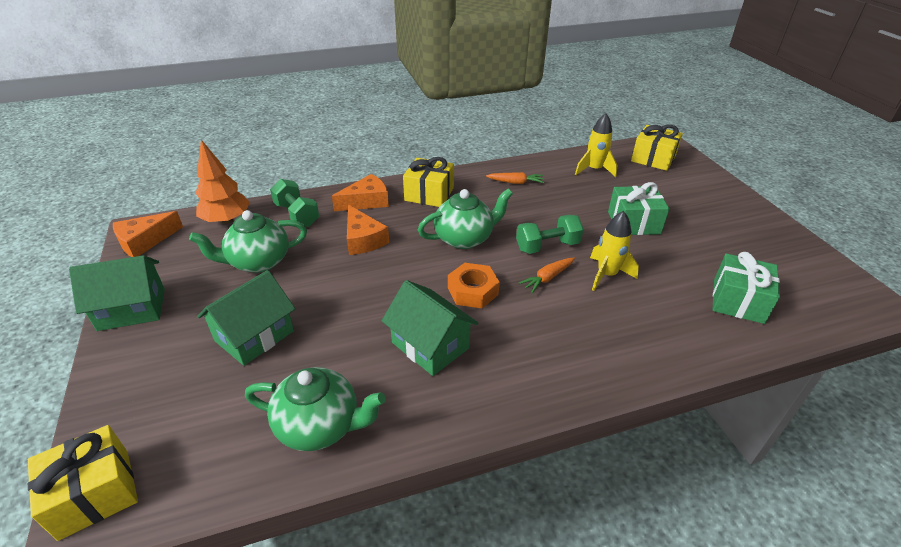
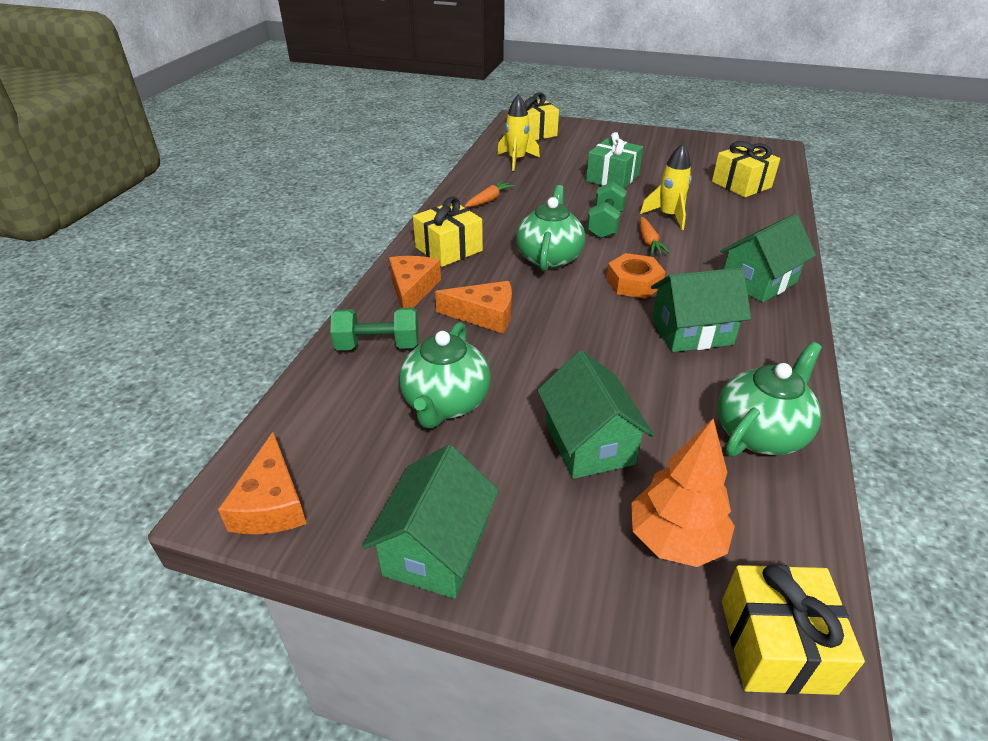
camera: 55 degrees left, 0 degrees up
(227, 220) = (316, 406): orange tree -> orange tree (675, 540)
(554, 365) = (758, 281): none -> green house
(738, 301) = (741, 185): green gift -> yellow gift

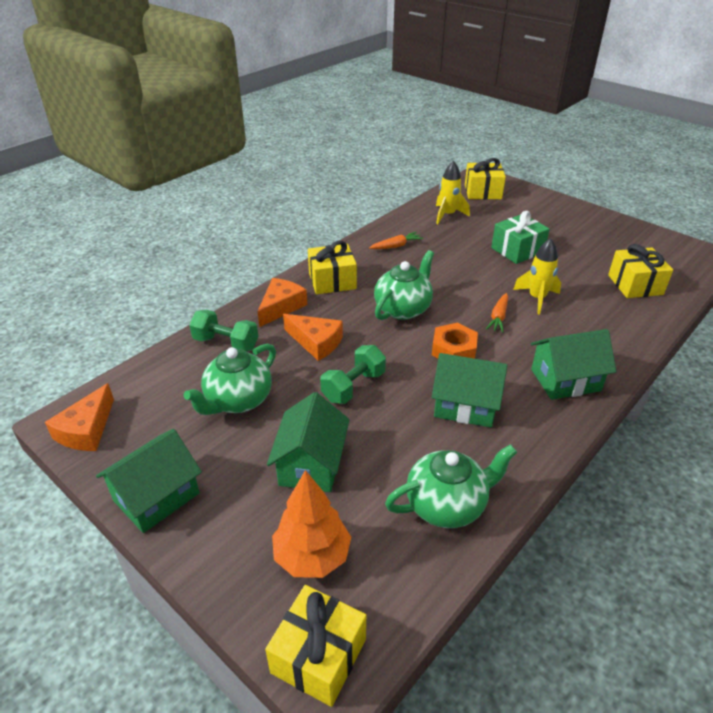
camera: 25 degrees right, 0 degrees up
(605, 225) = (474, 292): green dumbbell -> green dumbbell (353, 386)

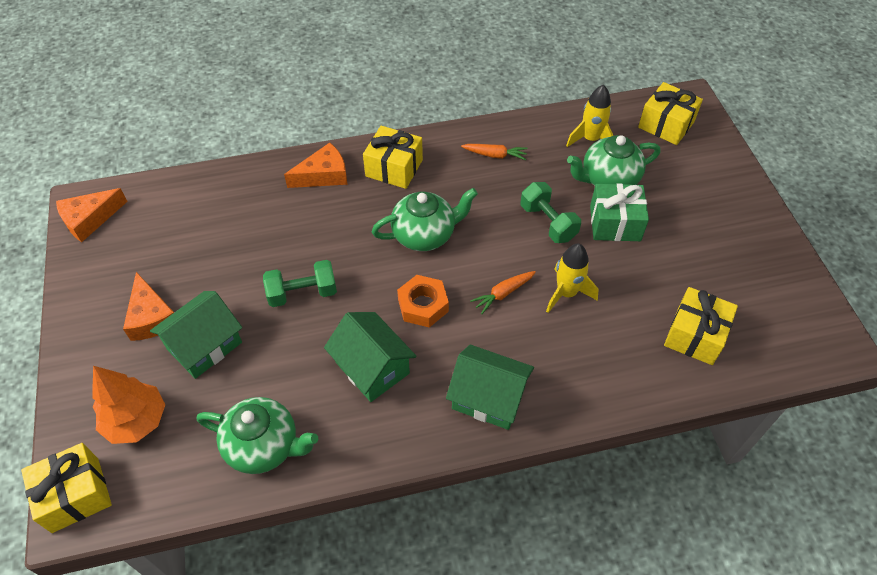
camera: 35 degrees right, 15 degrees up
(156, 497) = (86, 306): green house -> none
(226, 343) = (247, 191): green dumbbell -> green dumbbell (548, 222)
(238, 400) = (207, 254): green teapot -> green teapot (608, 179)
(316, 342) = (316, 230): orange cheese -> orange cheese (151, 317)

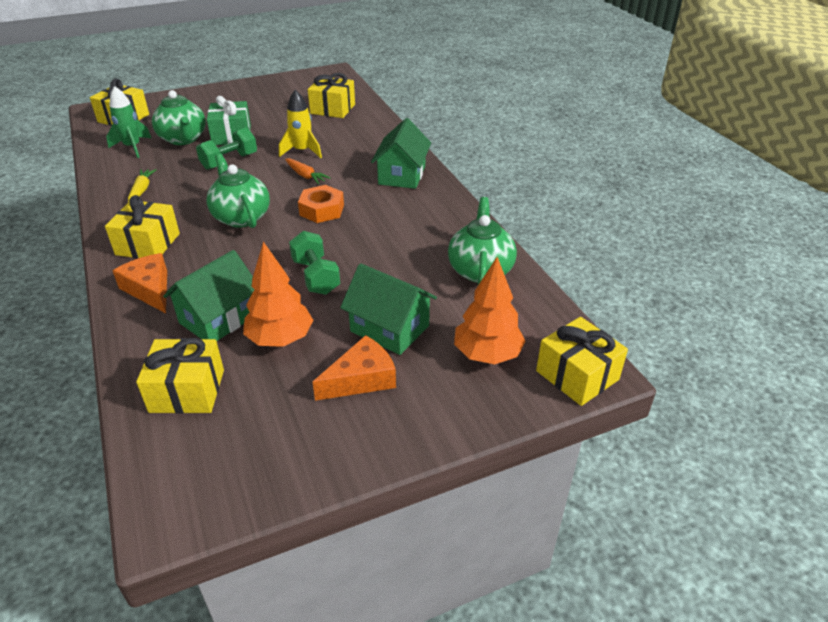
camera: 100 degrees left, 15 degrees down
(89, 219) = (203, 495): orange cheese -> none
(190, 206) = (187, 391): none -> yellow gift
(224, 263) = (280, 339): none -> orange tree
(372, 368) = (389, 227): green house -> green house (219, 318)
(495, 155) = (142, 190): orange carrot -> yellow carrot
(590, 139) = (132, 147): yellow rocket -> green rocket

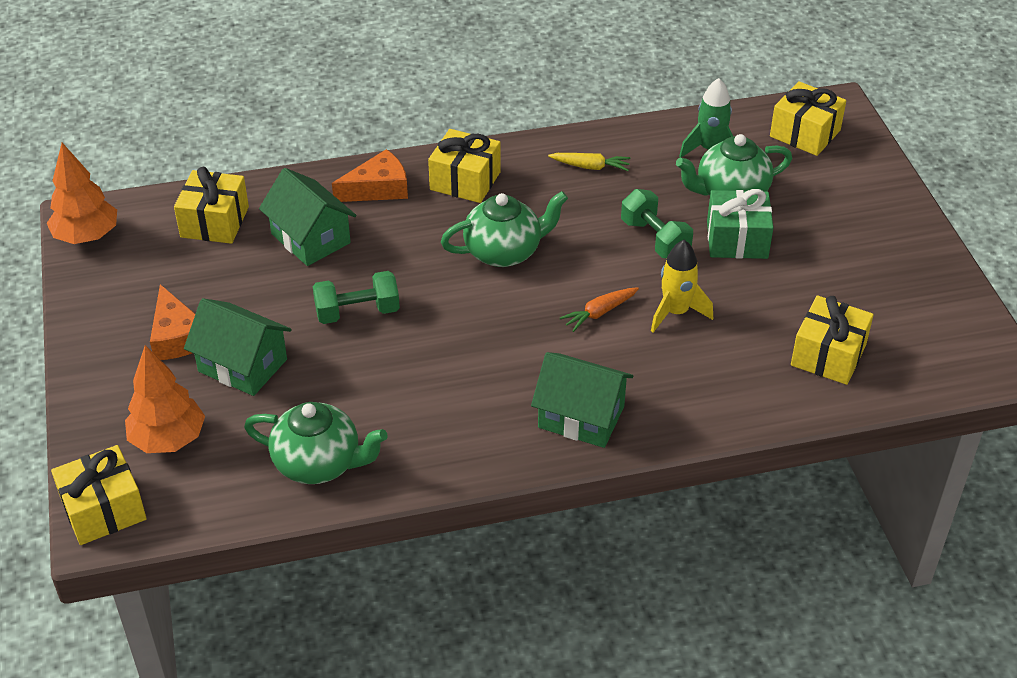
camera: 100 degrees right, 5 degrees up
(280, 339) = (260, 282): orange tree -> orange tree (87, 236)
(322, 210) = (503, 325): orange nut -> none
(389, 328) = (242, 365): green house -> green house turned 75 degrees clockwise

